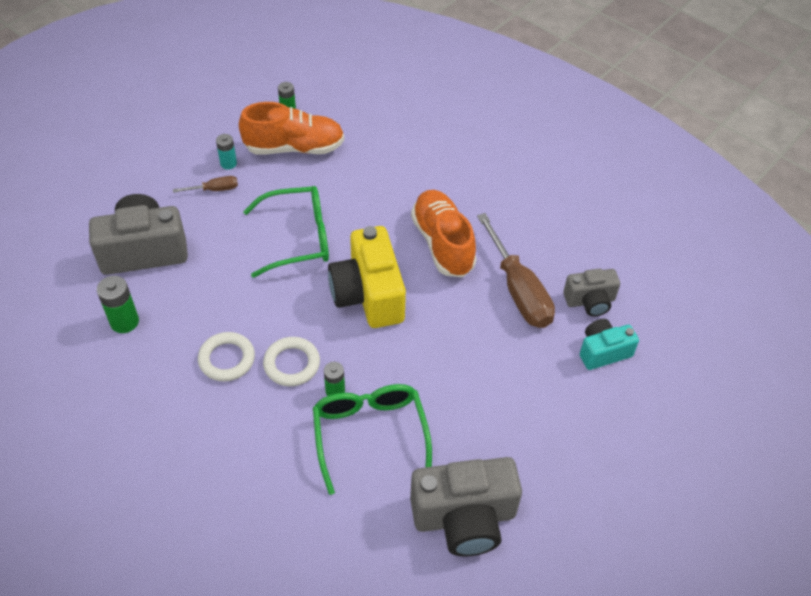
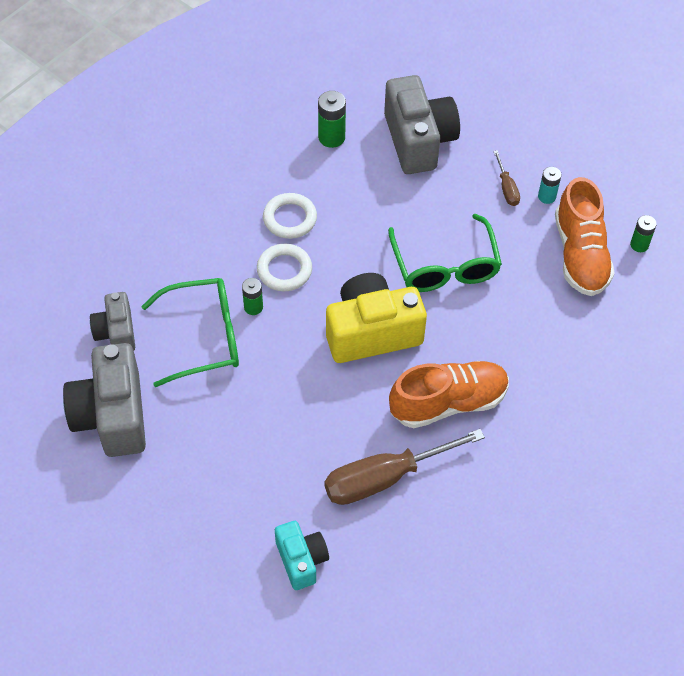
camera: 90 degrees right, 5 degrees up
(590, 301) = (372, 553): grey camera -> grey camera (116, 332)

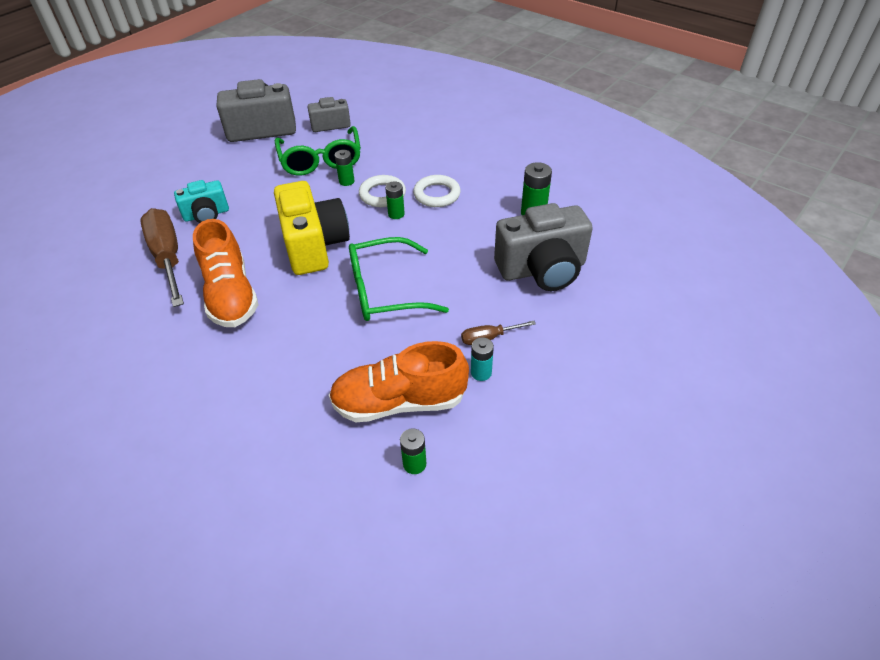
camera: 90 degrees right, 10 degrees down
(301, 560) = (114, 217): turquoise camera -> turquoise camera (206, 215)
(322, 257) = (396, 214): none -> green battery

